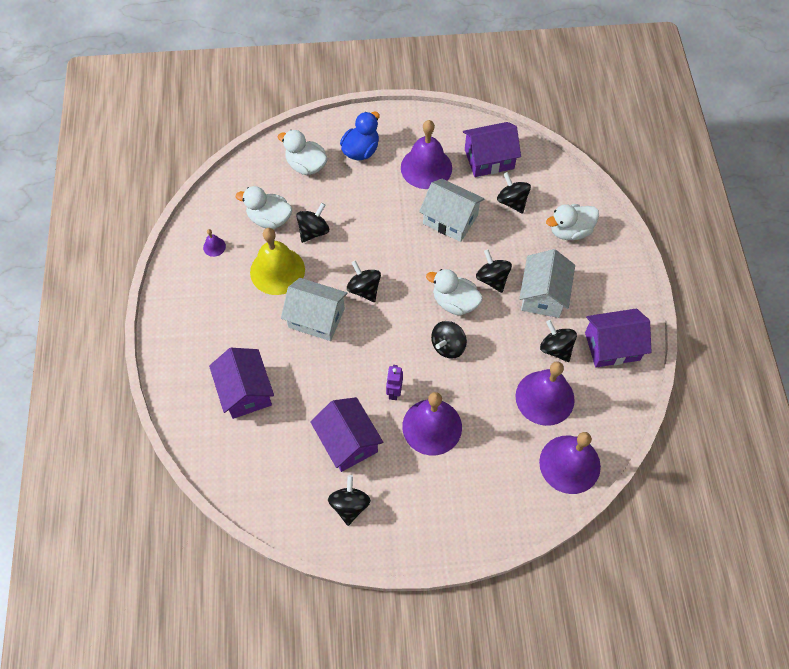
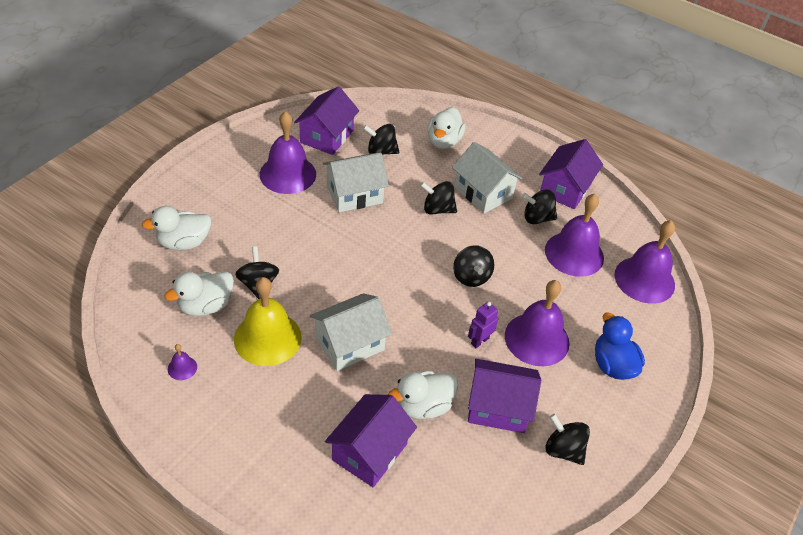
camera: 55 degrees left, 15 degrees down
(245, 391) = (369, 452): purple house -> purple house turned 75 degrees counterclockwise
(361, 150) = (217, 199): blue duck -> blue duck (613, 365)
(364, 289) = (358, 291): black spinning top -> none
(394, 392) = (479, 341): purple robot -> purple robot turned 90 degrees clockwise
(454, 302) = (434, 245): white duck -> white duck (423, 406)

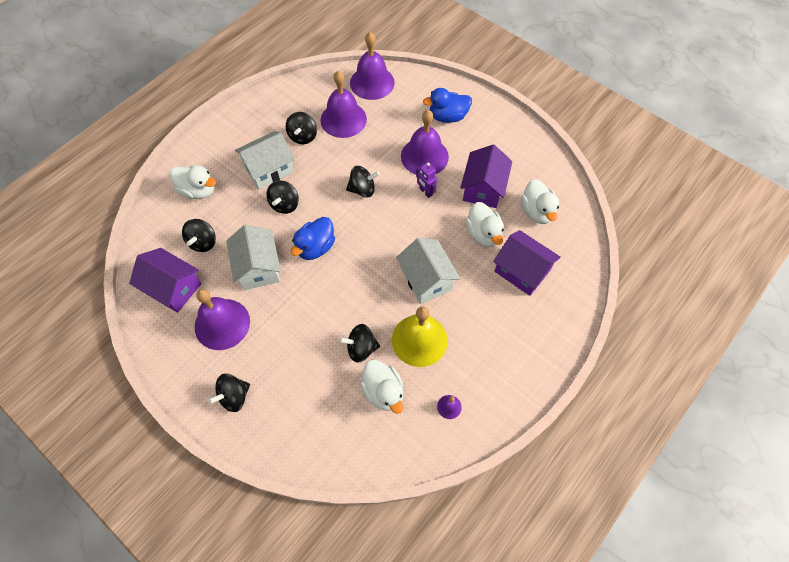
camera: 80 degrees left, 15 degrees up
(183, 242) = (305, 416): white duck -> white duck (537, 212)
(384, 239) = (315, 247): none -> blue duck
(563, 450) = (515, 156): black spinning top -> black spinning top (234, 397)
(565, 189) = (271, 112): purple house -> none

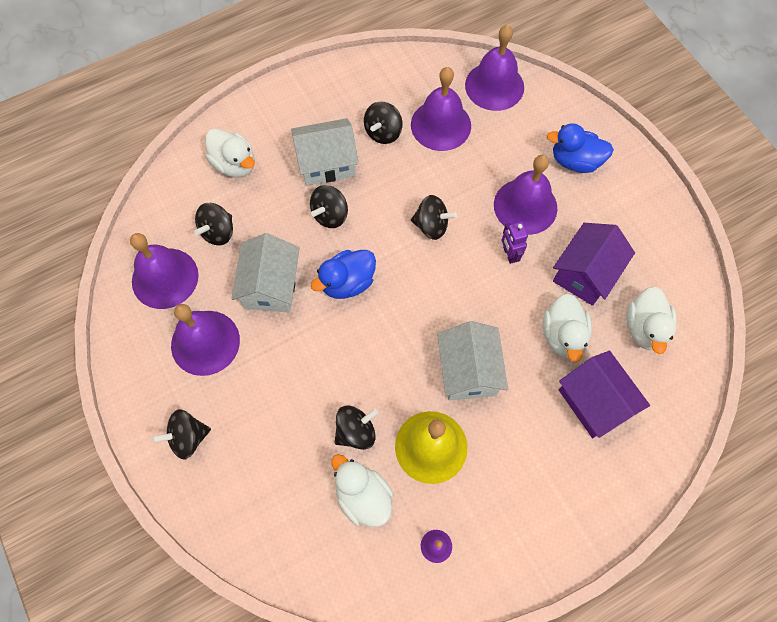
camera: 20 degrees right, 5 degrees up
(173, 288) = (165, 278): purple house -> purple bell
(361, 348) = (356, 431): black spinning top -> black spinning top turned 135 degrees clockwise
(383, 391) = (363, 496): white duck -> white duck turned 150 degrees clockwise

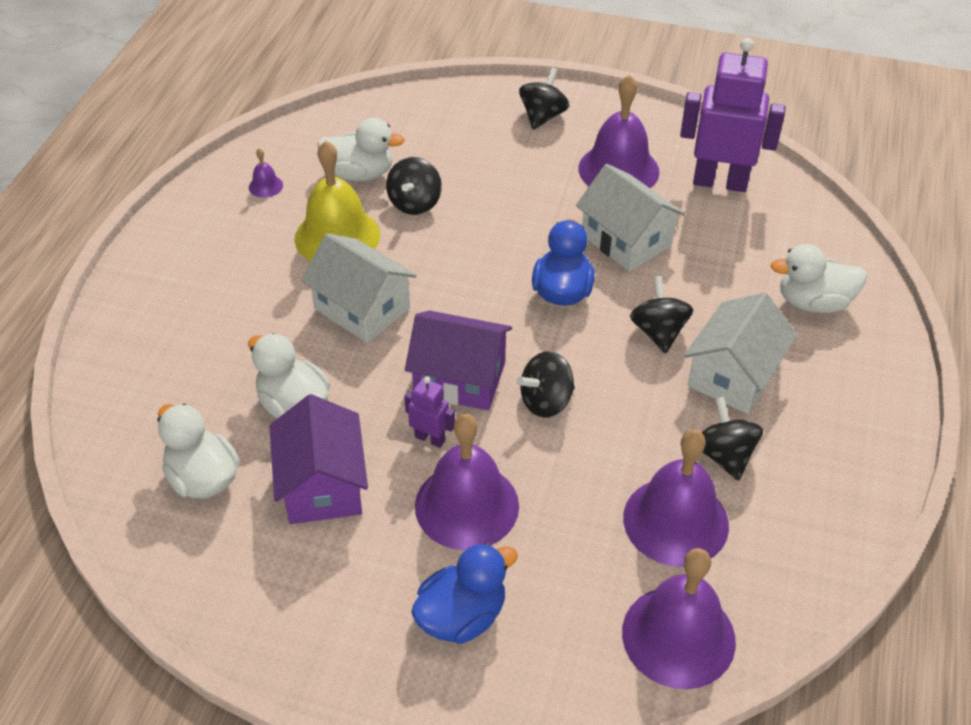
camera: 135 degrees right, 20 degrees down
(165, 278) = (720, 182): purple bell -> purple robot
(218, 232) = (734, 242): black spinning top -> none
(594, 401) = (207, 371): purple house -> purple house (460, 378)

